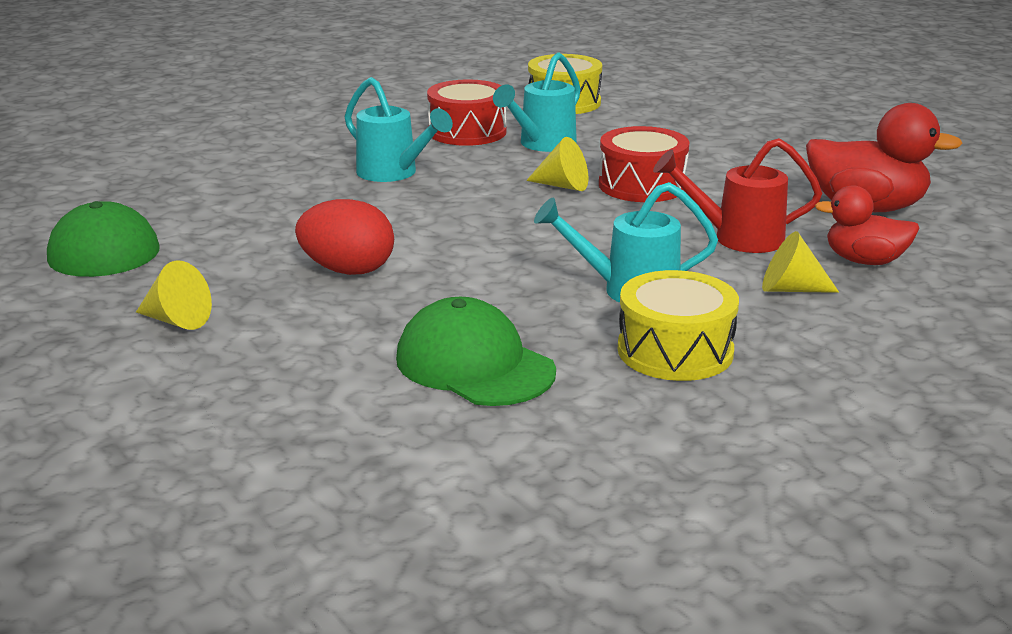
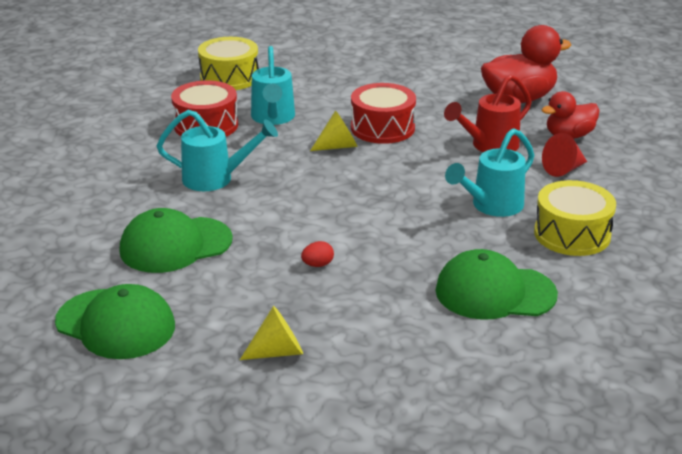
camera: 40 degrees left, 5 degrees up
(260, 209) = (175, 245): none -> green cap
(348, 270) = (317, 265): red egg -> red egg, size x0.45
(790, 289) = (563, 169): yellow cone -> red cone

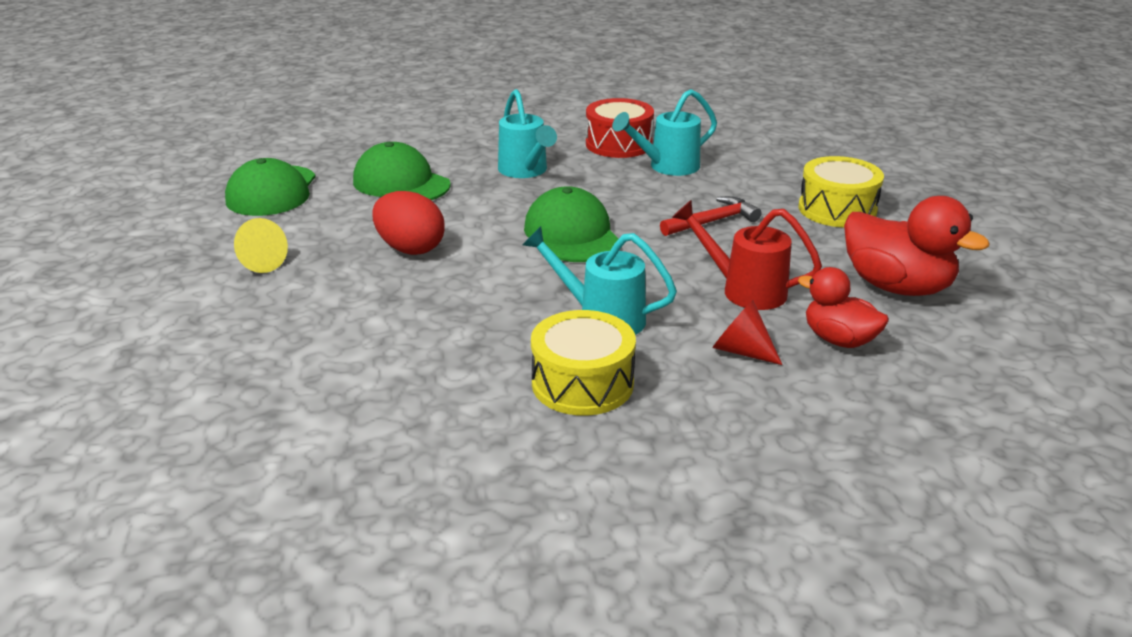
camera: 65 degrees right, 0 degrees up
(229, 77) = (725, 130): yellow drum -> yellow drum (837, 209)
(317, 265) = (410, 248): red egg -> red egg, size x2.25
(338, 146) = (646, 208): yellow cone -> none
(382, 128) = (712, 221): red drum -> red hammer
(495, 292) = (418, 353): green cap -> green cap (572, 234)

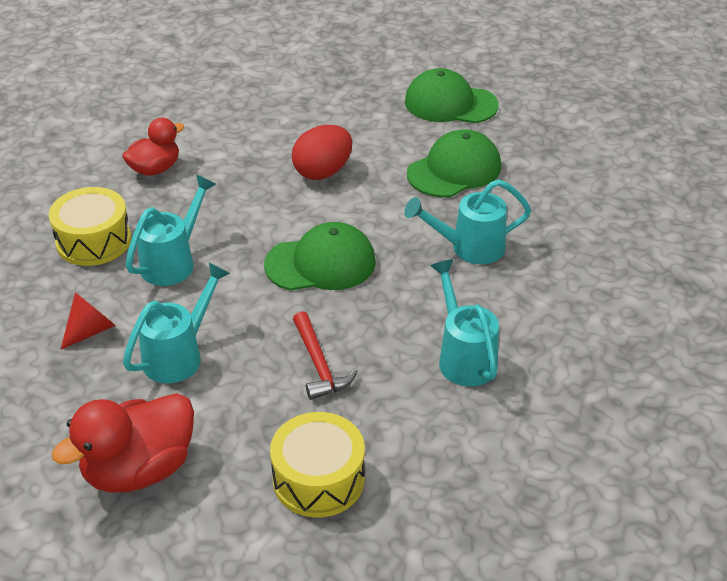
camera: 100 degrees right, 10 degrees up
(260, 263) = (323, 104): yellow cone -> none
(618, 144) = (536, 327): red drum -> none
(744, 290) = (179, 355): red watering can -> turquoise watering can
(838, 340) = (75, 395): red duck -> red duck (155, 169)

